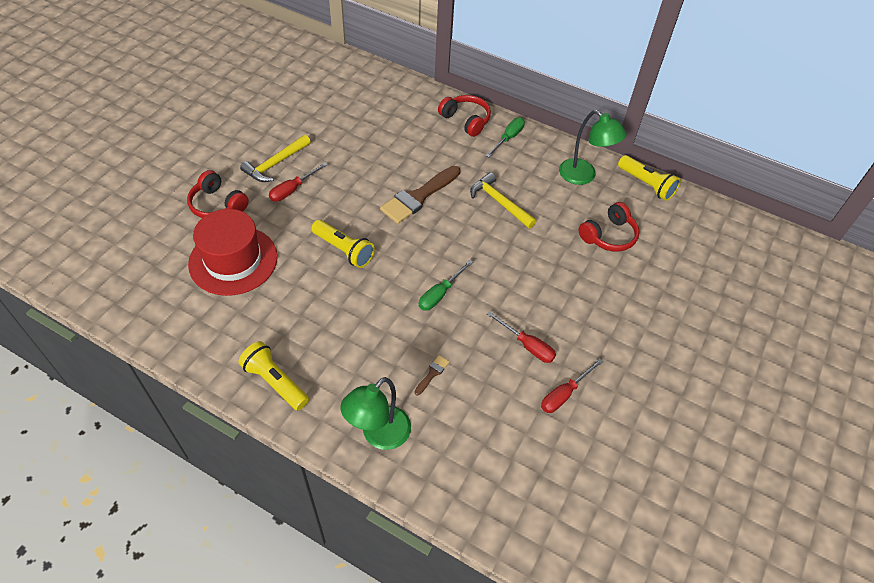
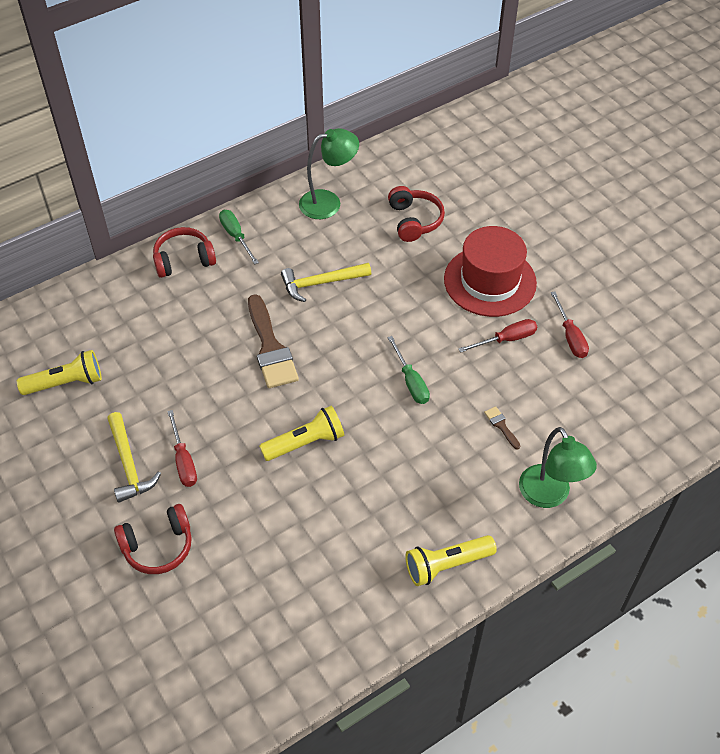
camera: 60 degrees left, 0 degrees up
(233, 260) = (258, 555): red hat -> red hat (490, 281)
(646, 185) = (369, 162): yellow flashlight -> yellow flashlight (66, 383)

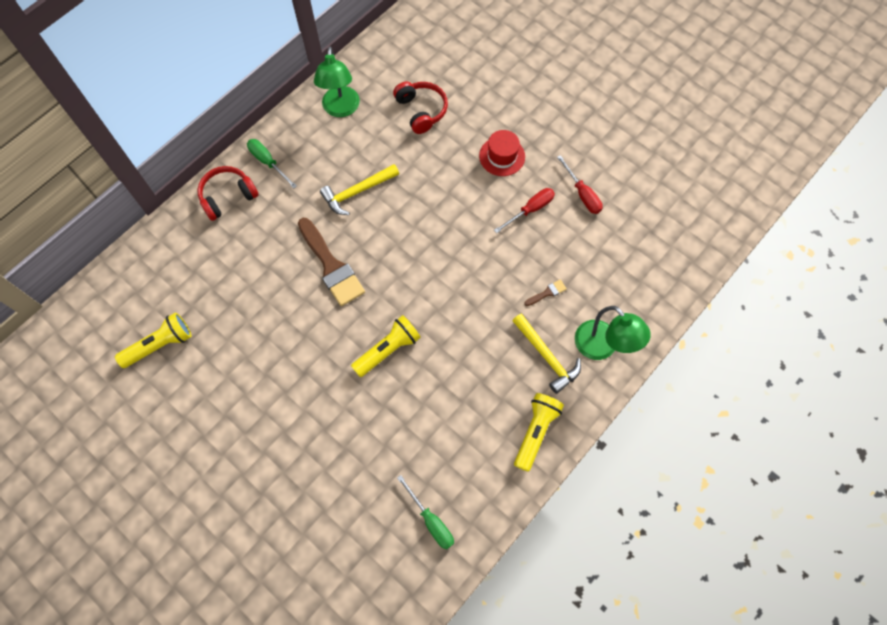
camera: 15 degrees left, 15 degrees up
(129, 464) = (241, 409): yellow hammer -> yellow hammer (547, 356)
(158, 546) = (291, 479): red headphones -> none
(183, 461) = (288, 393): red screwdriver -> none
(328, 202) = (341, 109): green lamp -> green lamp turned 120 degrees clockwise
(411, 381) = (461, 269): green screwdriver -> green screwdriver (431, 521)
(446, 565) = (535, 432): yellow flashlight -> yellow flashlight turned 150 degrees clockwise
(490, 281) = (502, 156): red hat -> red hat, size x0.57
(501, 426) = (547, 293): brown brush -> brown brush turned 105 degrees clockwise

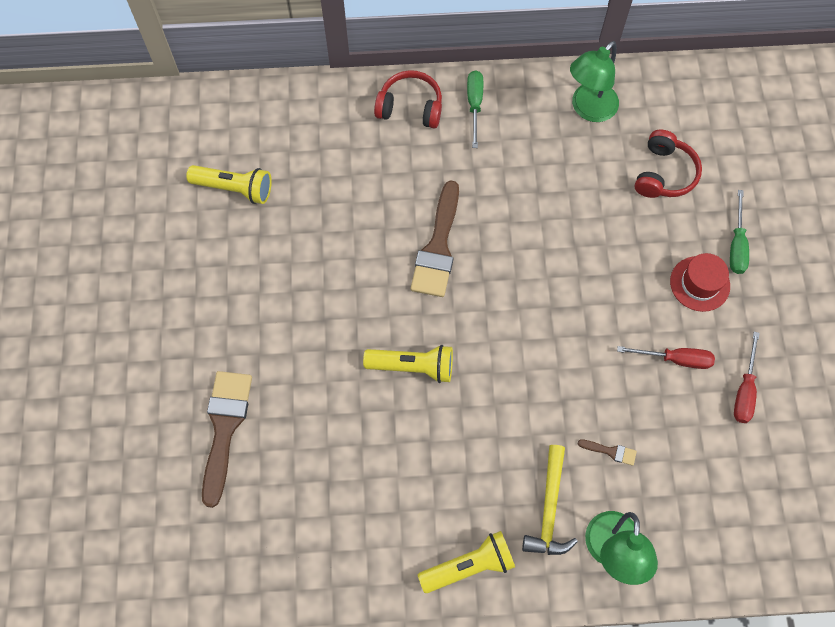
camera: 45 degrees right, 0 degrees up
(308, 497) = (224, 428): none -> brown brush
(357, 192) = (527, 200): yellow hammer -> none
(431, 521) = (301, 549): green screwdriver -> green screwdriver (736, 245)

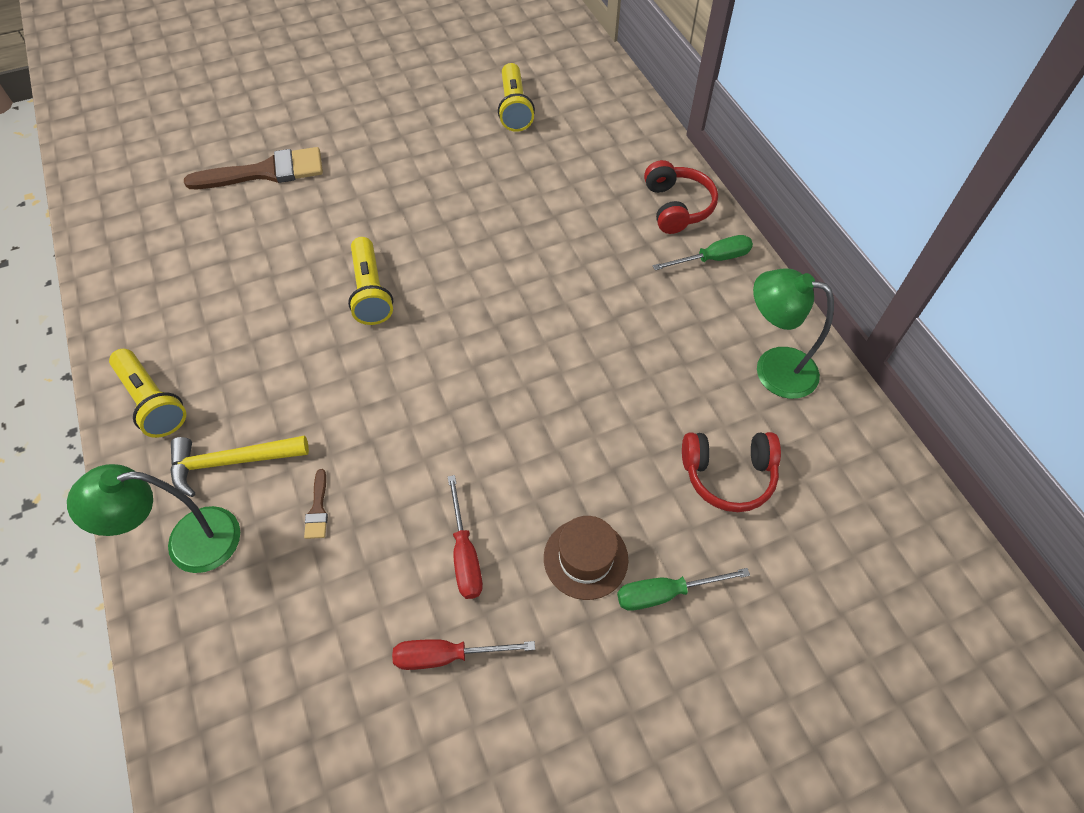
camera: 70 degrees right, 10 degrees down
(438, 247) = (519, 275): brown brush -> none
(699, 283) = (585, 558): red hat -> brown hat

